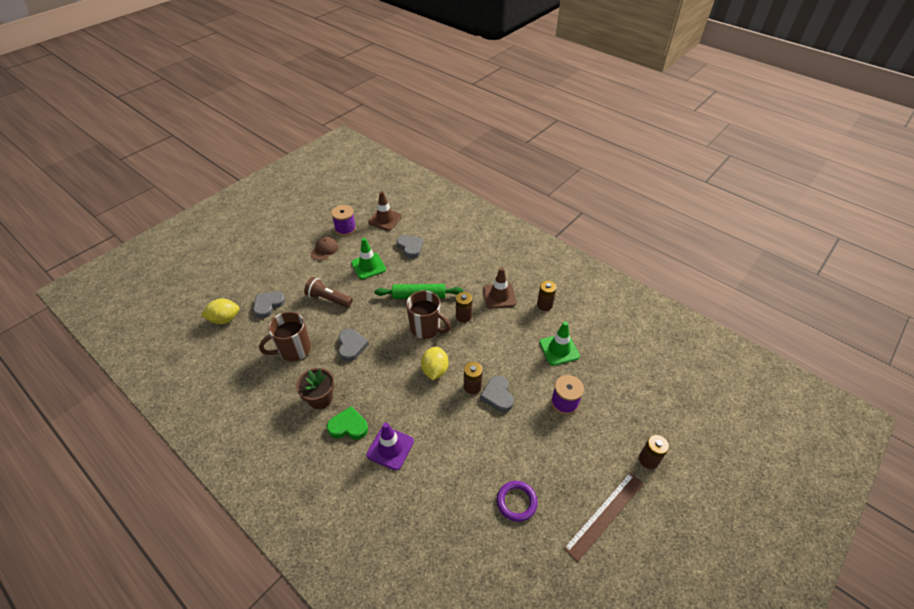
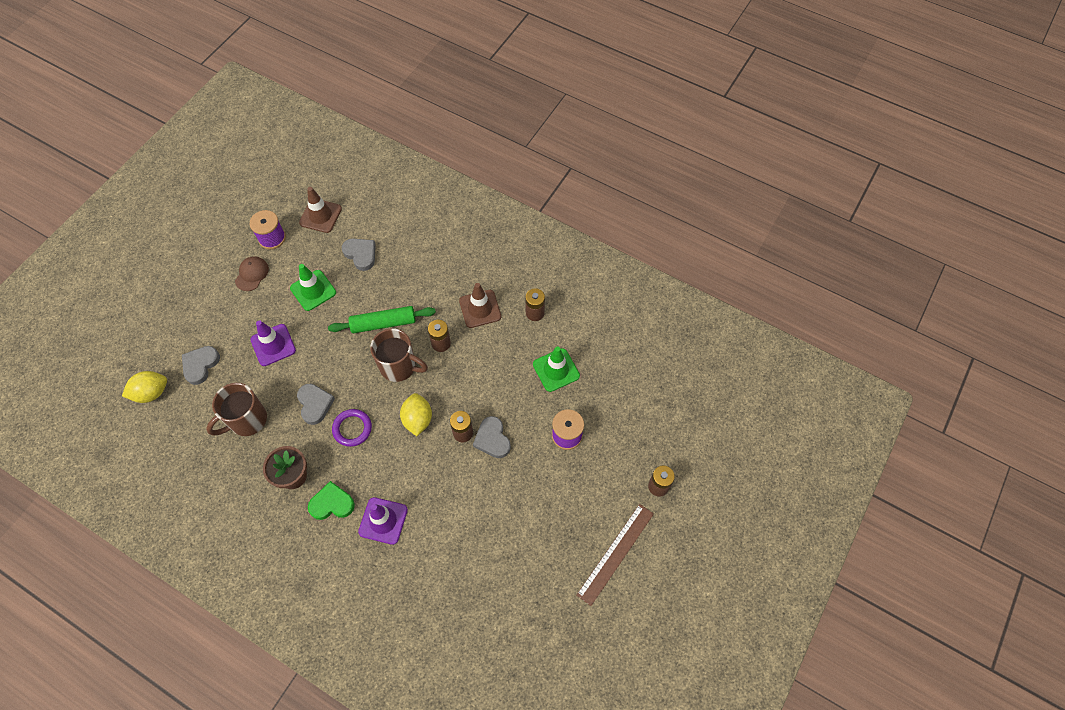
camera: 10 degrees left, 15 degrees up
(328, 299) = (273, 345): brown flashlight -> purple traffic cone
(516, 502) = (525, 556): purple ring -> purple ring (352, 428)

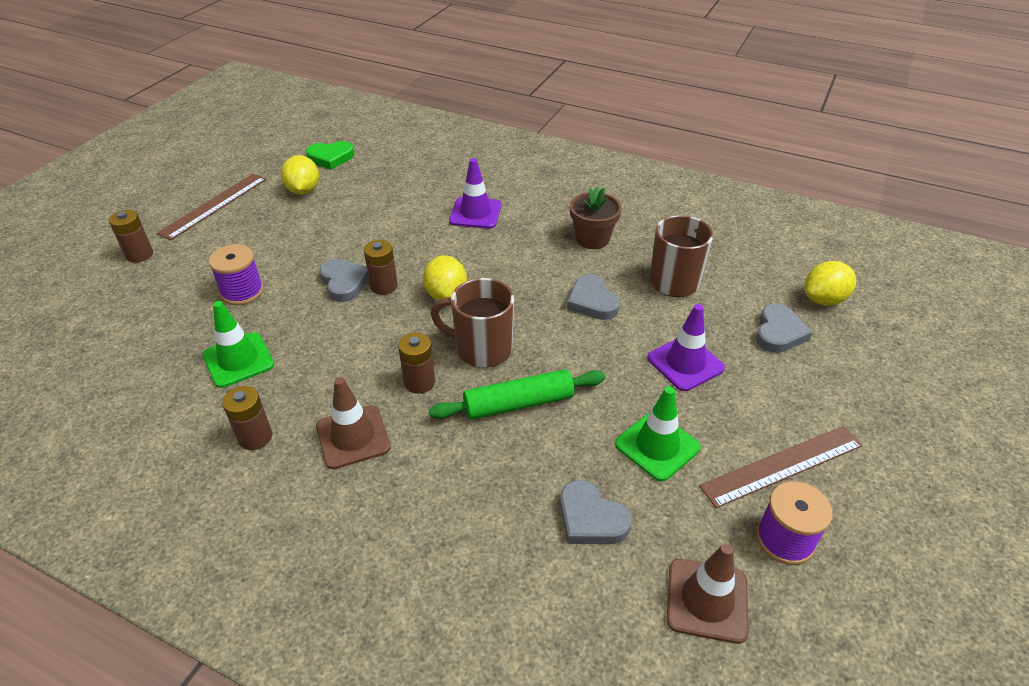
camera: 175 degrees right, 20 degrees down
(252, 274) = (782, 465): brown cap -> brown ruler
(332, 503) = (537, 222): green heart -> green heart (331, 158)
(352, 428) = (532, 281): purple ring -> none
(538, 571) = (303, 190): none -> yellow lemon

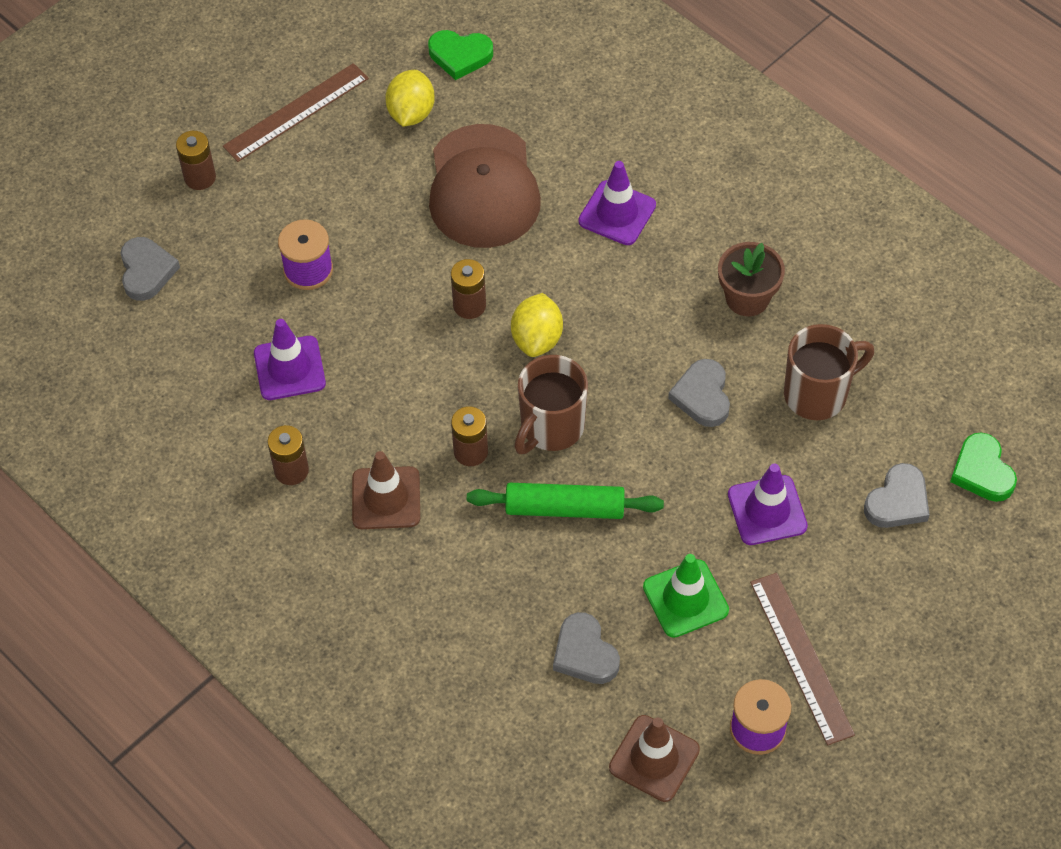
camera: 20 degrees right, 15 degrees up
(238, 360) = (289, 368): green traffic cone -> purple traffic cone
(344, 282) = (425, 287): grey heart -> grey heart (146, 271)
(371, 218) = (483, 187): none -> brown cap
(482, 349) = (551, 427): brown mug -> brown mug turned 90 degrees counterclockwise
(782, 465) = (801, 657): brown ruler -> brown ruler turned 75 degrees clockwise
(823, 300) = (982, 471): yellow lemon -> green heart

